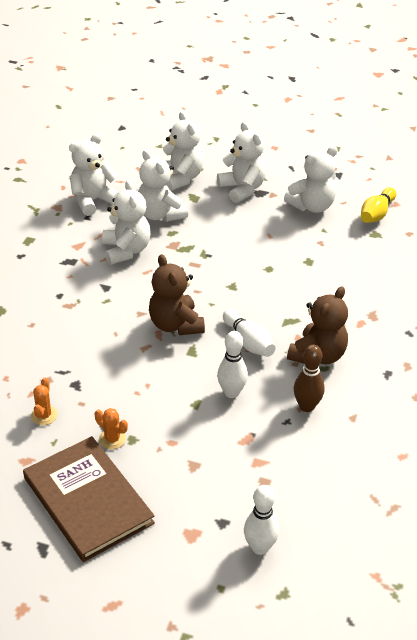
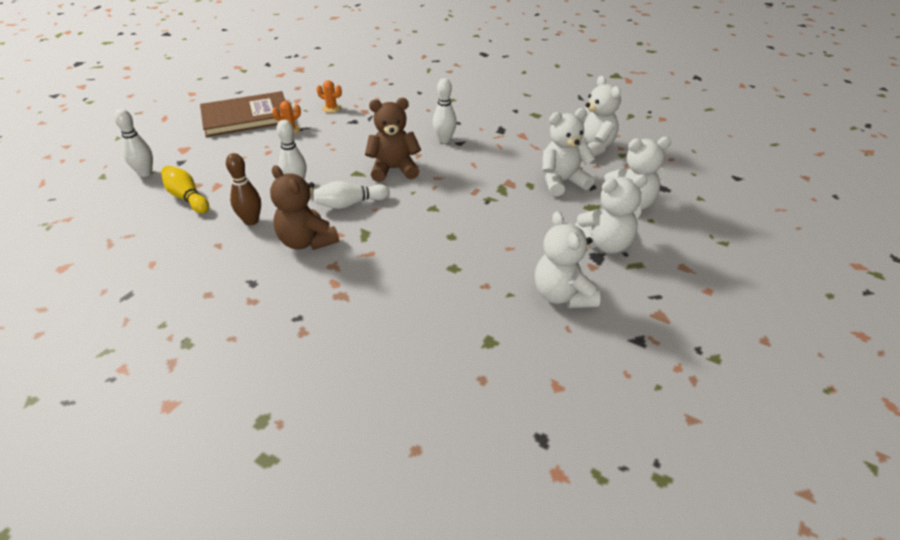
camera: 105 degrees right, 0 degrees up
(103, 299) = (444, 140): none -> white bowling pin
(126, 250) = (507, 157): white teddy bear -> none
(376, 214) = (534, 356): yellow bowling pin -> yellow bowling pin (187, 198)

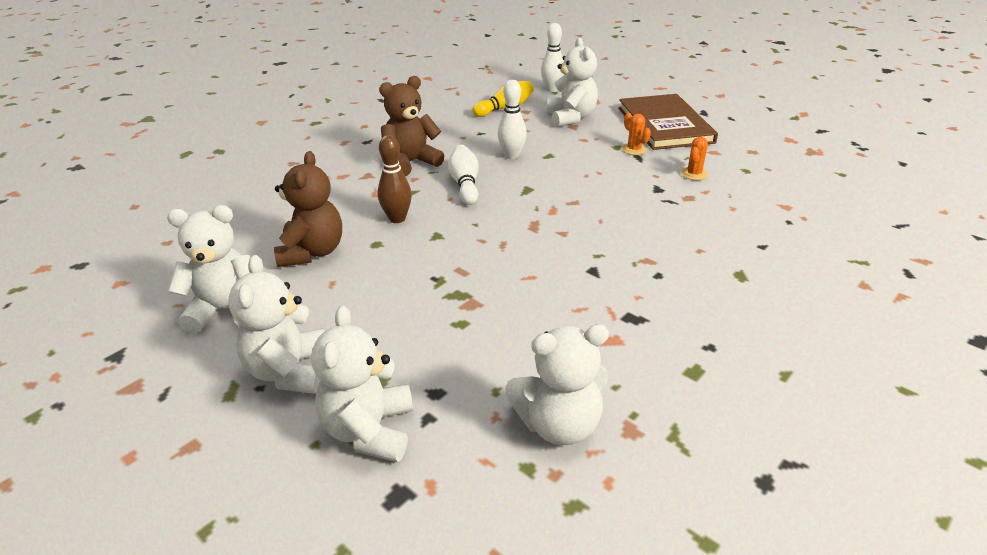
camera: 100 degrees right, 5 degrees down
(251, 221) = (456, 137): brown bowling pin -> brown bowling pin (397, 218)
(394, 169) = (529, 213): brown teddy bear -> brown teddy bear (312, 252)
(444, 140) = (602, 257): white bowling pin -> none
(562, 182) = (457, 359): white teddy bear -> white teddy bear (571, 117)

